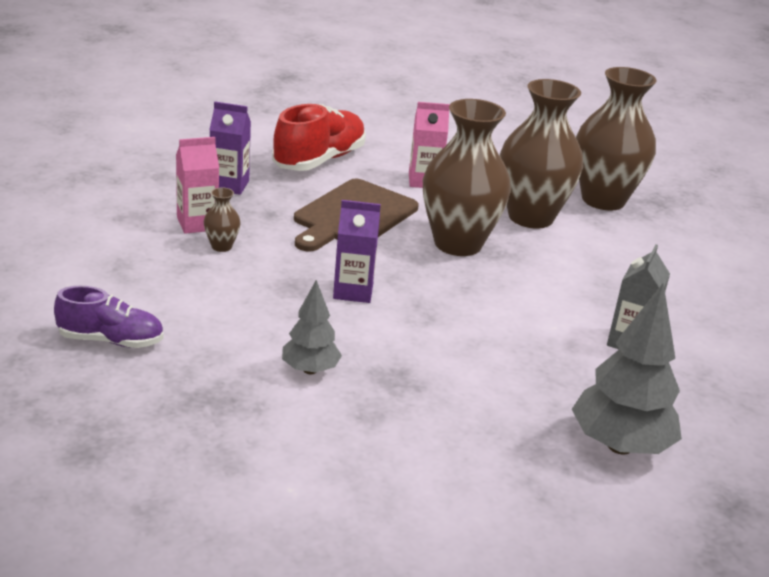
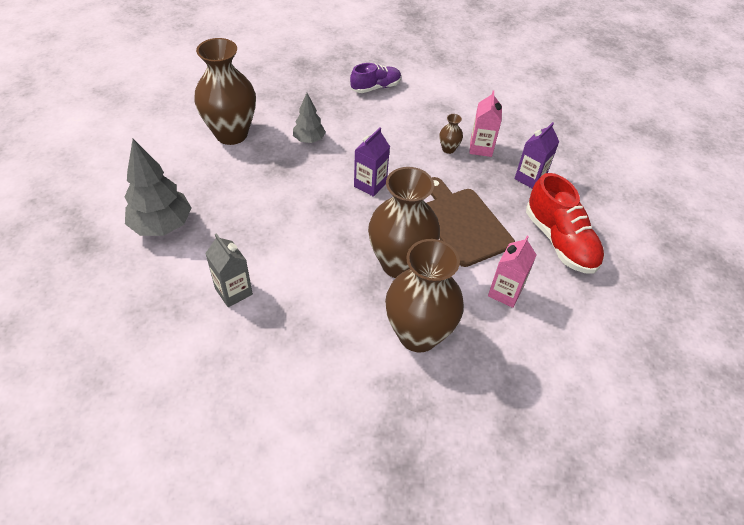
camera: 120 degrees right, 20 degrees up
(111, 340) = (375, 87): purple shoe -> purple shoe turned 150 degrees counterclockwise
(603, 200) = (425, 416): brown vase -> brown vase (231, 134)

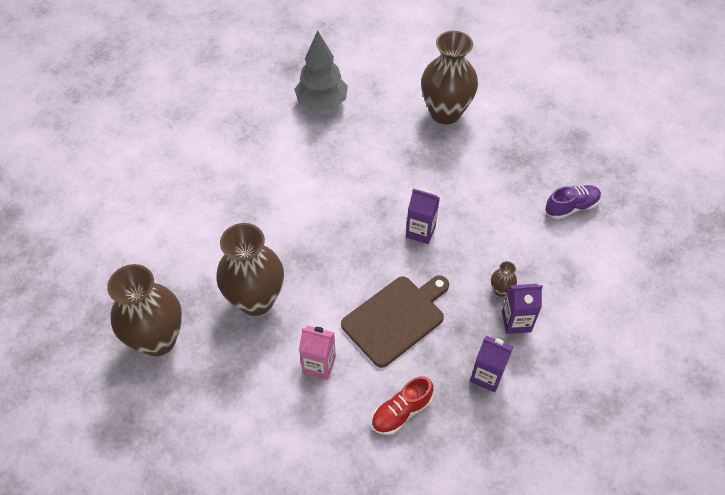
camera: 80 degrees right, 5 degrees up
(233, 291) = (269, 166): grey carton -> none
(309, 140) = (462, 170): grey tree -> none
(375, 87) = (571, 207): purple shoe -> purple shoe turned 75 degrees counterclockwise
(399, 263) = (329, 273): brown vase -> brown vase (158, 339)
(481, 148) = (516, 321): pink carton -> purple carton
(560, 241) = (401, 412): red shoe -> red shoe, size x0.64

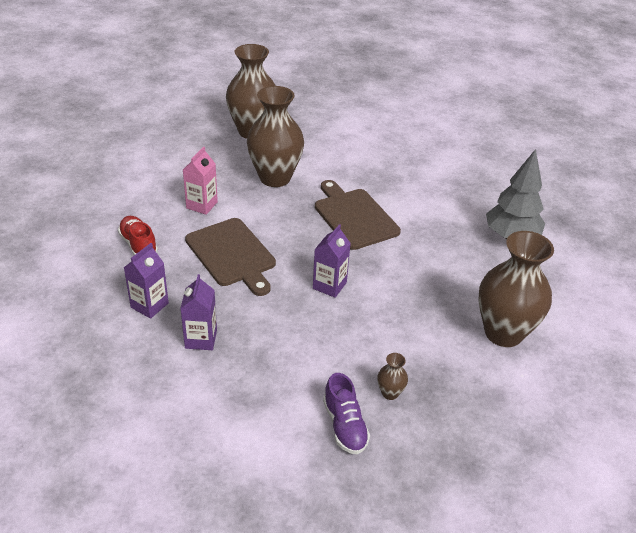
camera: 95 degrees right, 15 degrees down
(314, 220) = (354, 216): none -> brown cutting board
(500, 290) = (242, 334): brown vase -> brown vase (390, 393)

